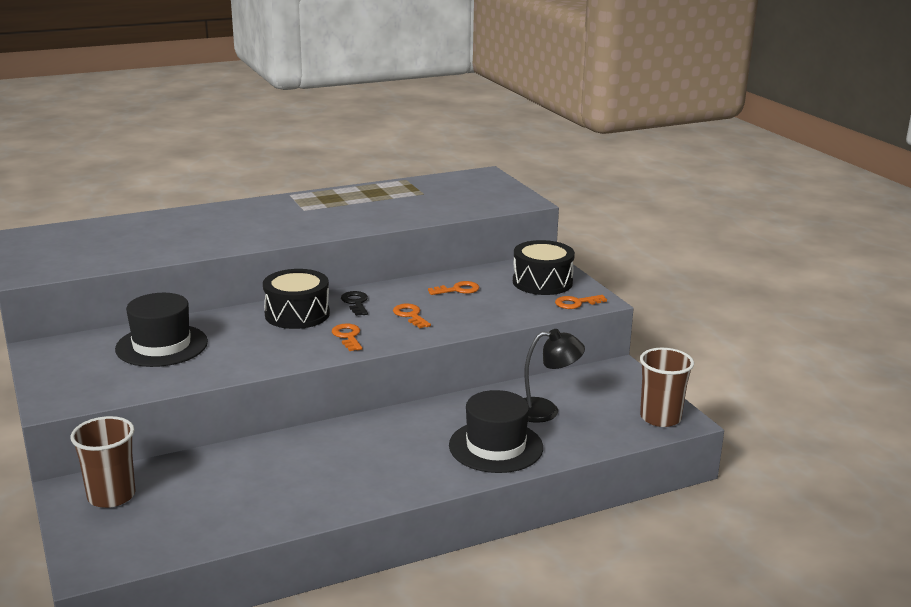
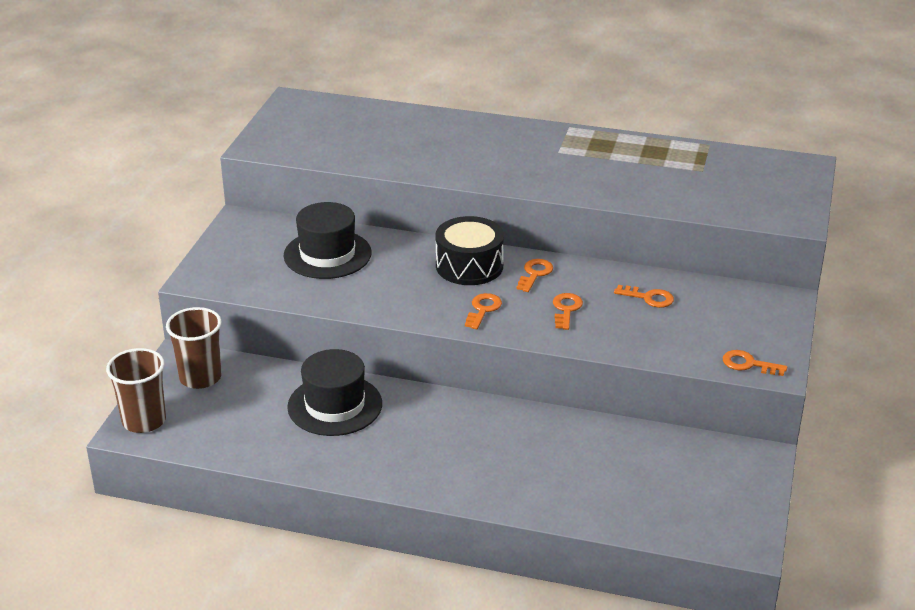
camera: 40 degrees right, 10 degrees up
(355, 303) = (535, 274): black key -> orange key
(496, 446) = (533, 481): black hat -> black hat (335, 405)
(542, 282) = (747, 323): black drum -> none
(545, 410) = (626, 467): black lamp -> none
(660, 418) = (729, 530): brown cup -> brown cup (144, 421)

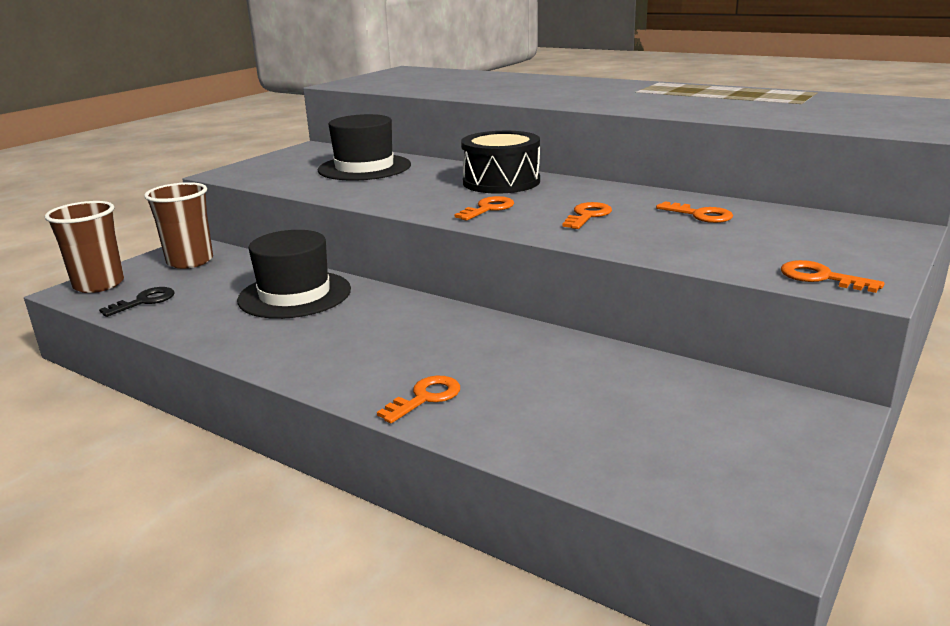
camera: 20 degrees right, 10 degrees down
(209, 434) = (144, 301): none -> black key
(535, 274) = (570, 191): orange key -> orange key (425, 397)

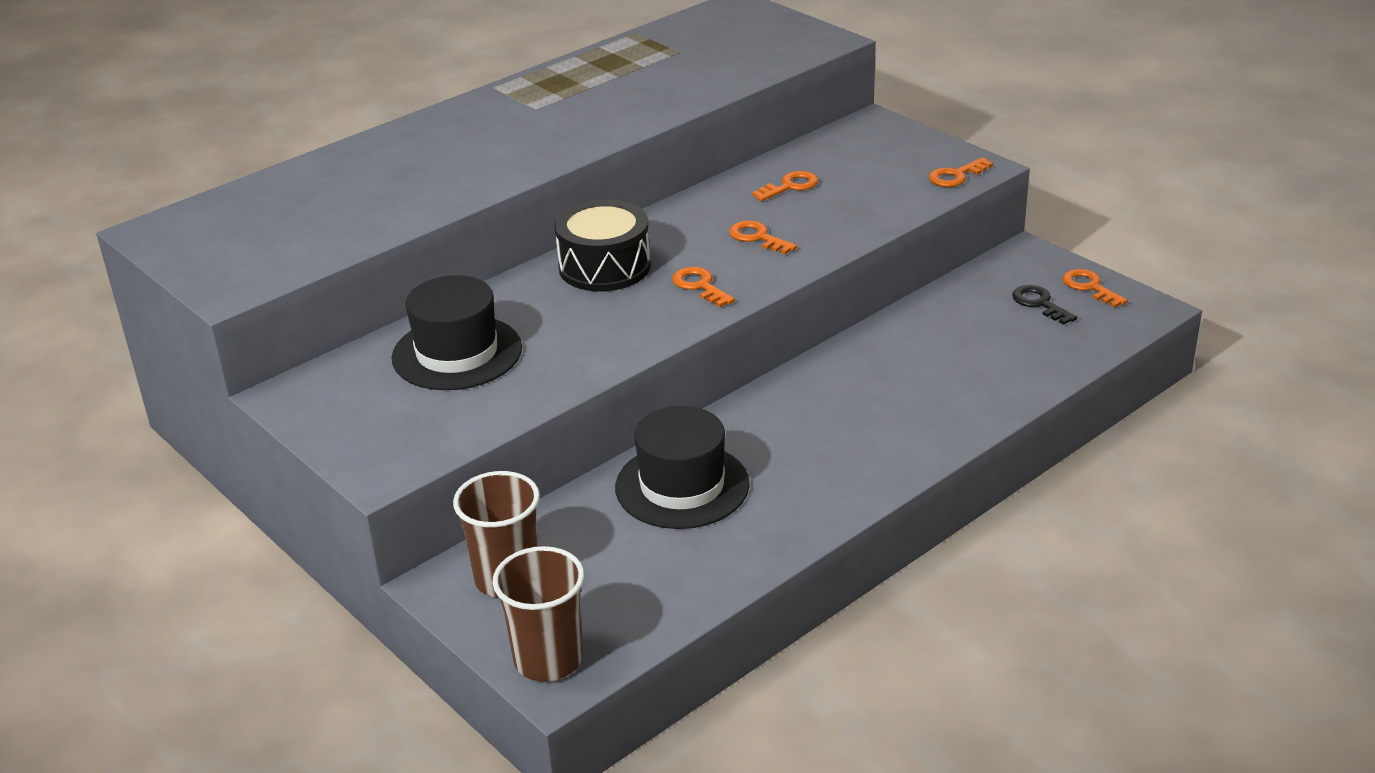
camera: 75 degrees left, 10 degrees up
(144, 301) = (636, 608): black key -> black key (1039, 303)
(425, 397) = (952, 416): orange key -> orange key (1089, 287)

